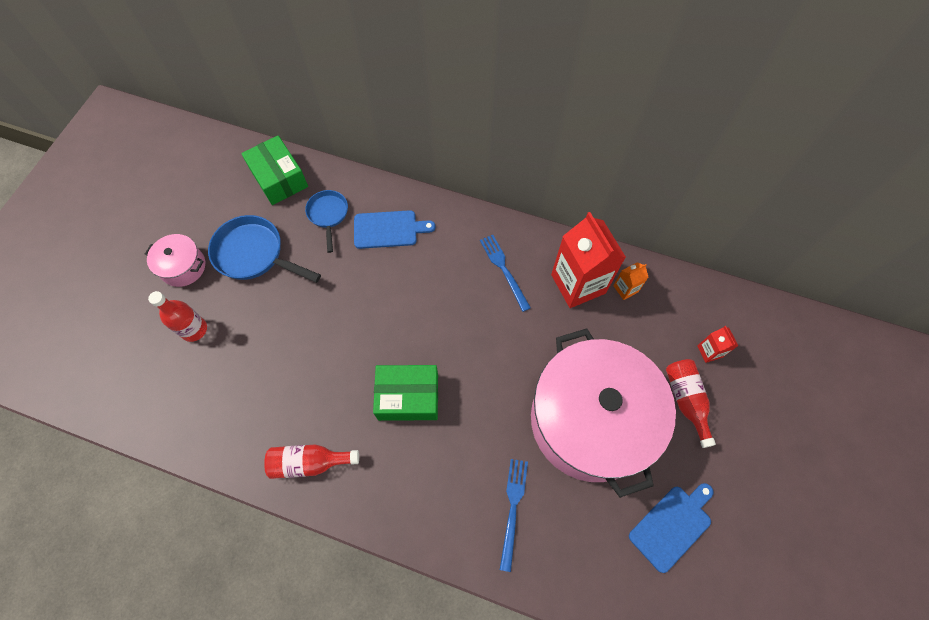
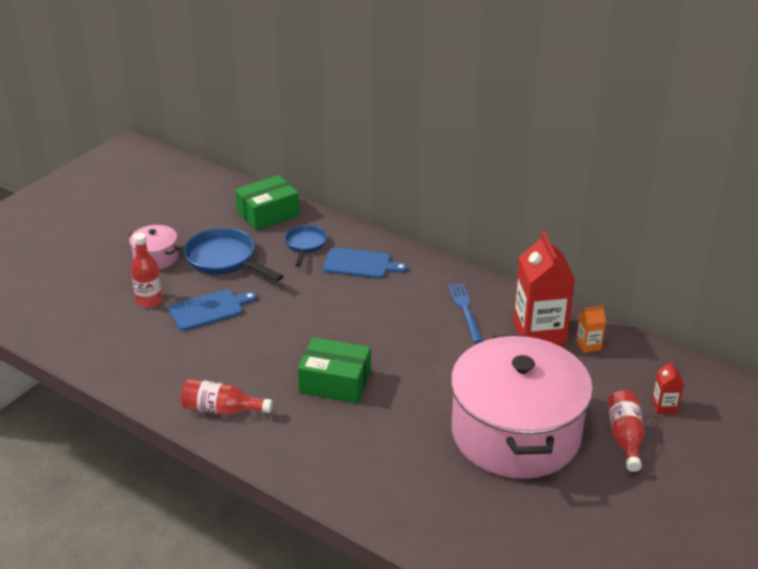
camera: 15 degrees right, 30 degrees down
(279, 178) = (268, 213): green box -> green box turned 75 degrees clockwise
(513, 508) = (411, 481): blue fork -> none
(672, 525) = (576, 527): blue cutting board -> blue cutting board (209, 309)

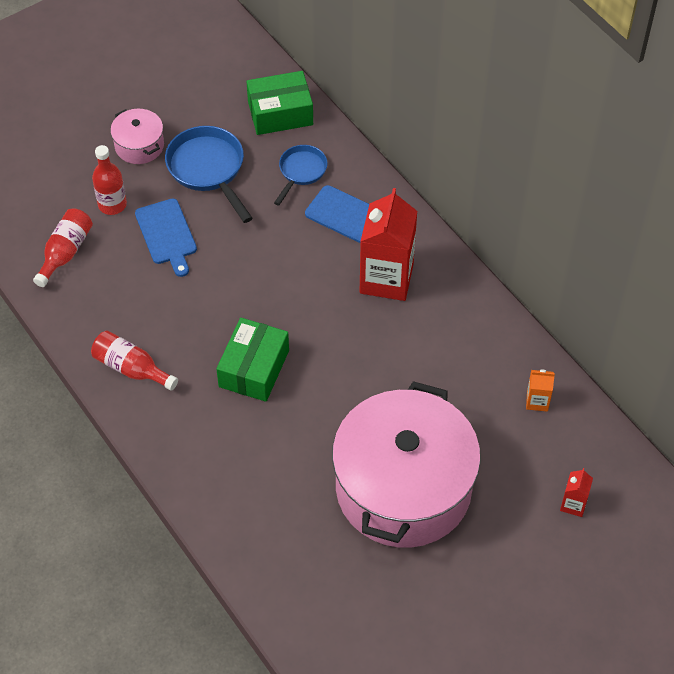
camera: 20 degrees right, 20 degrees up
(209, 309) = (167, 234): blue cutting board -> blue cutting board turned 75 degrees clockwise
(335, 382) = (254, 368): green box -> green box turned 75 degrees clockwise
(465, 310) = (430, 314): blue fork -> none
(539, 333) = (493, 369): red carton -> red carton (386, 278)
(625, 438) = (510, 529): red bottle -> red bottle (65, 252)

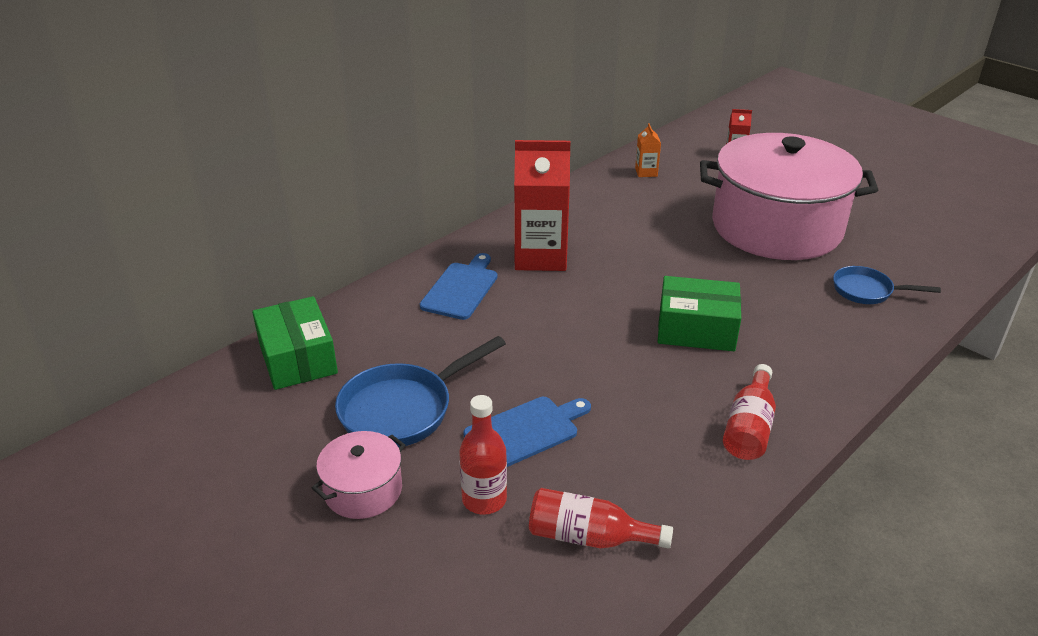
camera: 100 degrees left, 20 degrees down
(301, 172) = (398, 329): blue pan -> blue pan (867, 291)

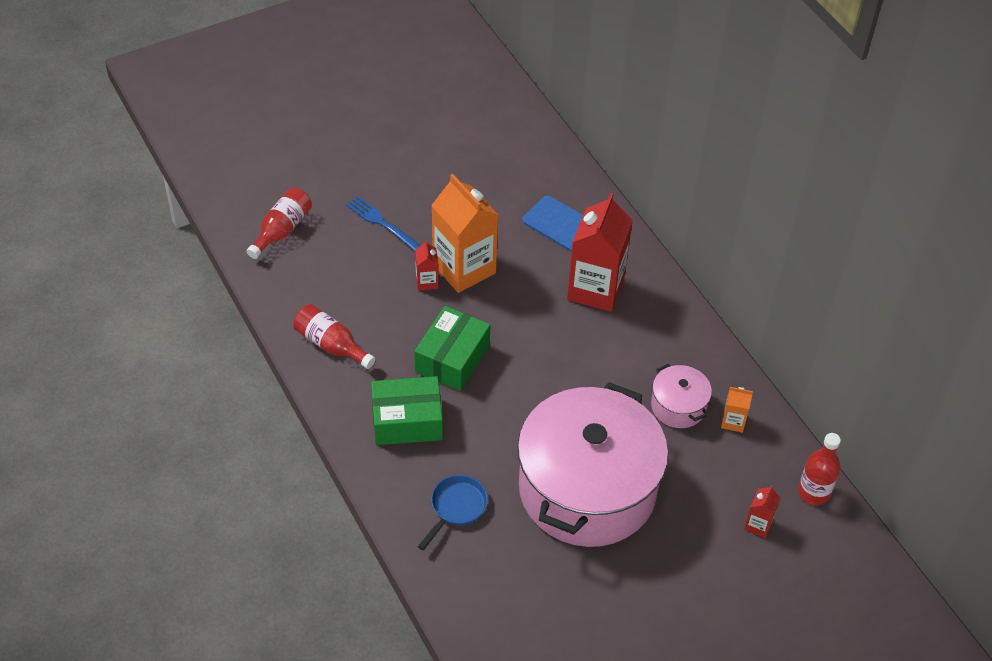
camera: 105 degrees right, 15 degrees up
(297, 358) = (510, 125): green box -> green box (407, 421)
(363, 490) = (368, 140): pink pot -> pink pot (678, 406)
(403, 409) = (432, 169): blue pan -> none
(484, 499) = (334, 191): red bottle -> red bottle (813, 492)
(525, 431) = (383, 224): blue cutting board -> blue fork
(563, 347) = (464, 268): none -> orange carton
(600, 371) = (427, 282): none -> red carton

